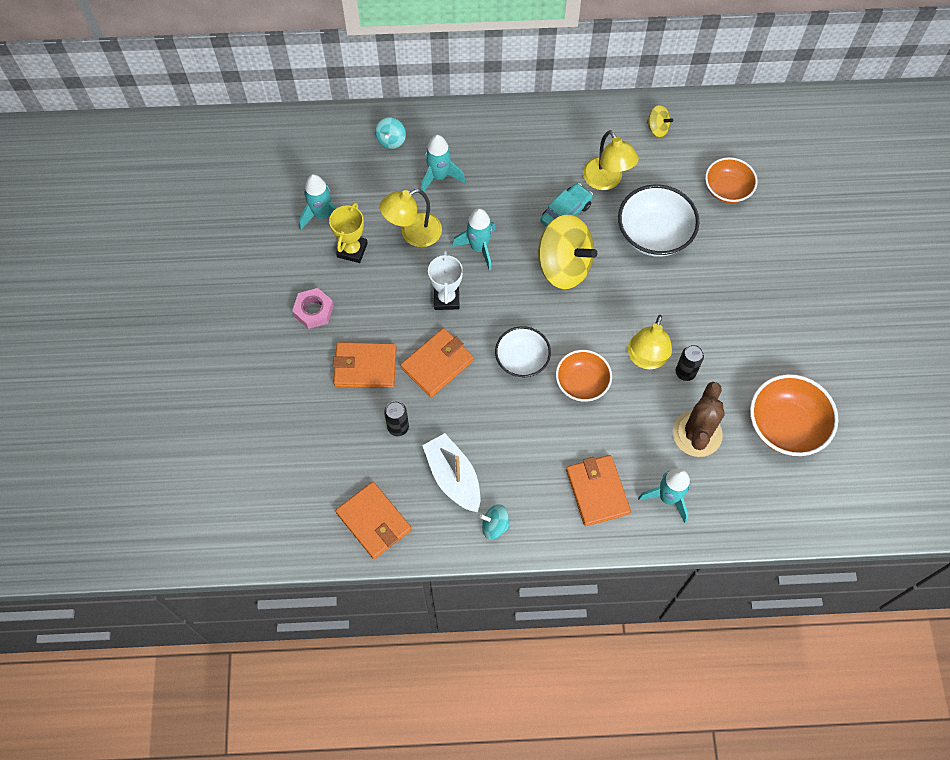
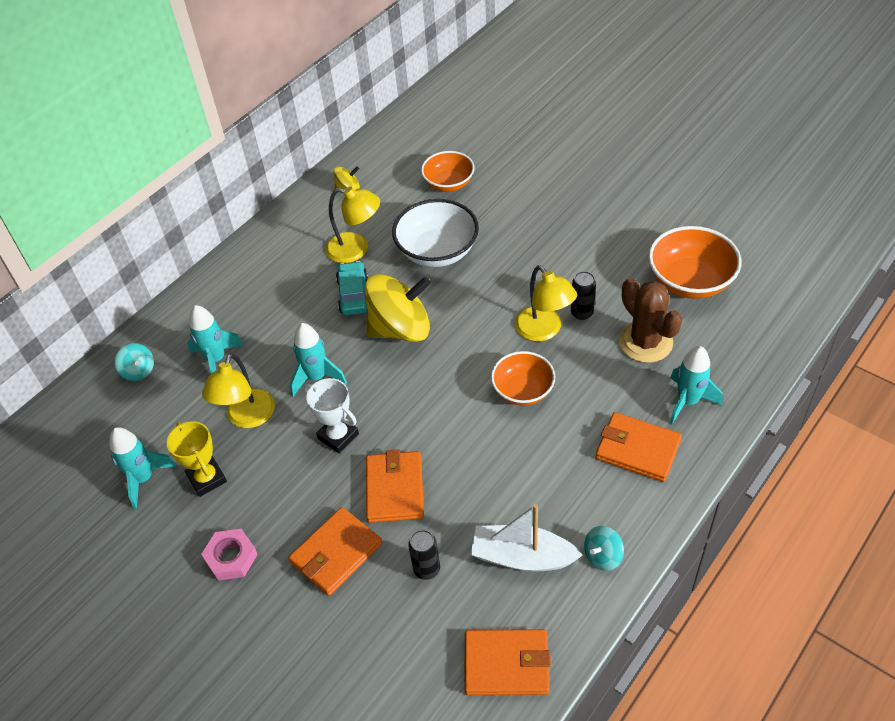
camera: 45 degrees left, 15 degrees down
(522, 360) = (457, 419): white bowl -> none

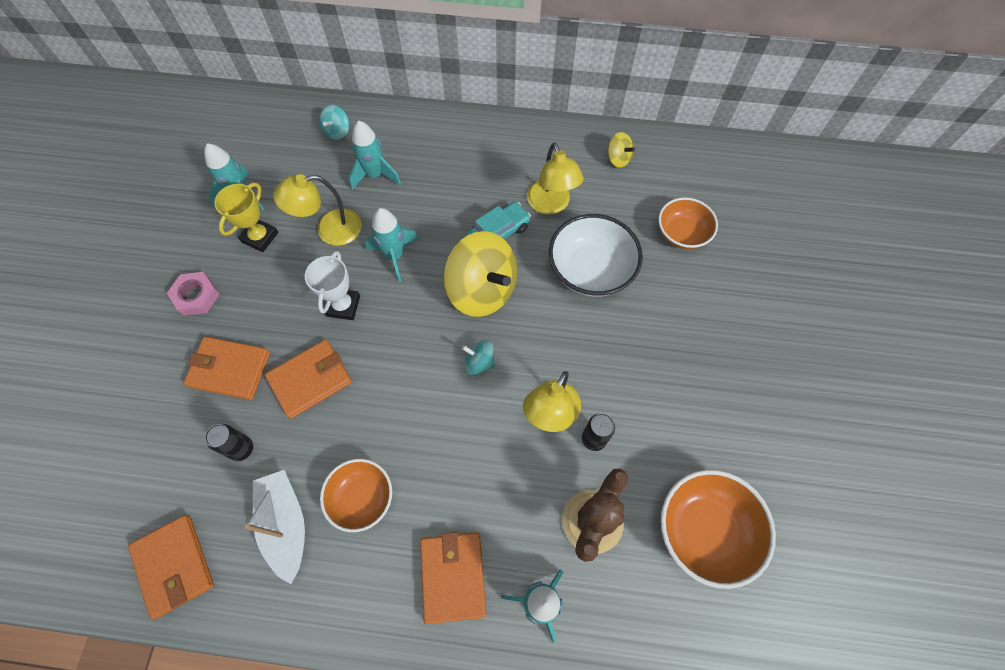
camera: 55 degrees right, 15 degrees up
(523, 390) = (468, 431): orange bowl -> orange bowl (362, 498)
(602, 556) = (316, 600): turquoise spinning top -> turquoise spinning top (479, 362)

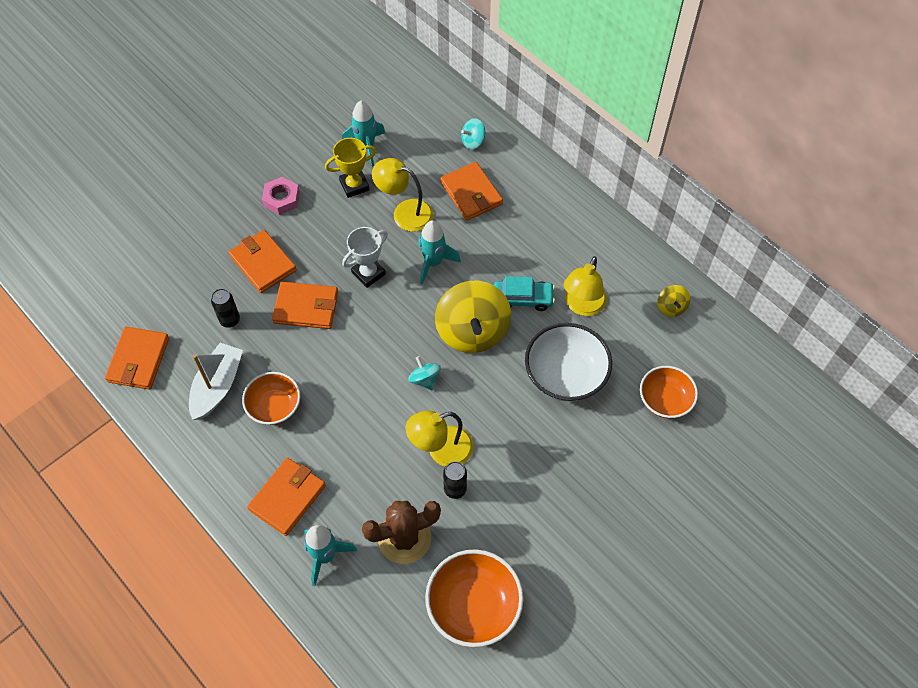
camera: 40 degrees right, 5 degrees down
(375, 175) = (471, 193): turquoise rocket -> orange wallet

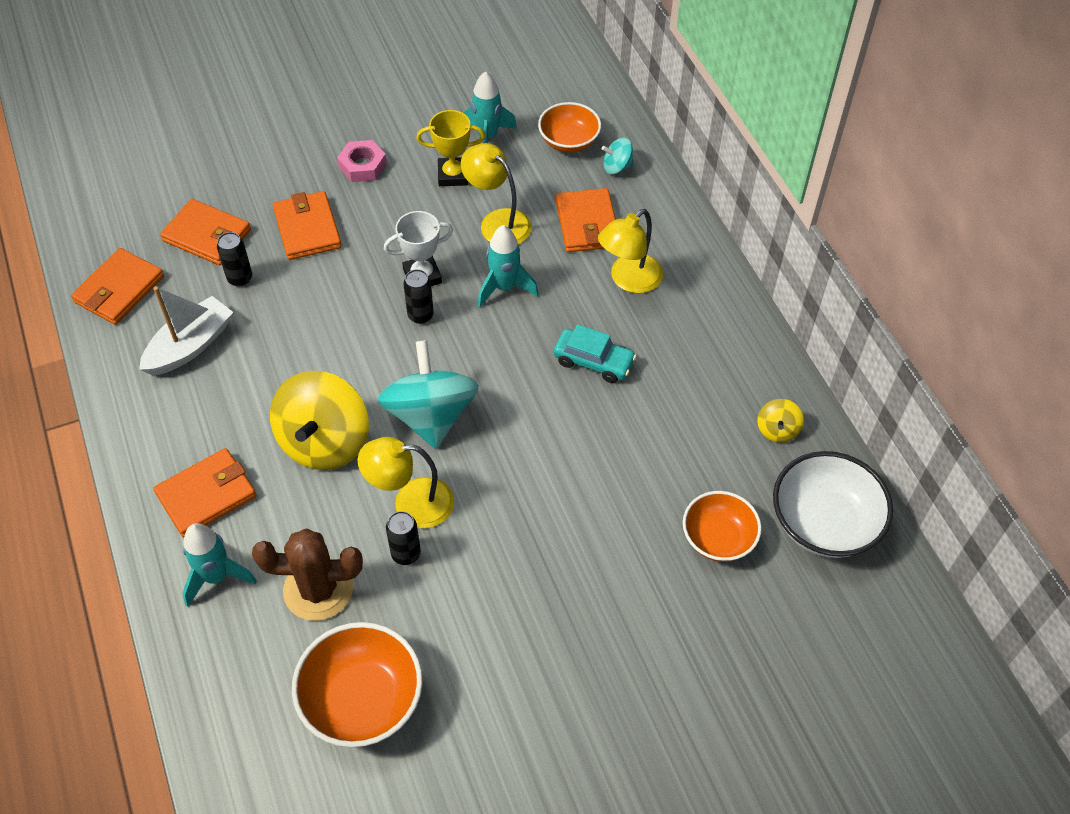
camera: 20 degrees right, 5 degrees down
(274, 406) = (242, 389): orange bowl -> orange bowl (569, 141)
(306, 307) = (332, 291): orange wallet -> orange wallet (207, 235)
(381, 304) = (420, 315): none -> black can
(425, 379) = (431, 415): turquoise spinning top -> turquoise spinning top, size x2.21
(472, 331) = (514, 379): yellow spinning top -> yellow spinning top (324, 442)
(565, 375) = (604, 466): white bowl -> white bowl (824, 523)
(582, 306) = (663, 393): yellow lamp -> yellow lamp (628, 280)

